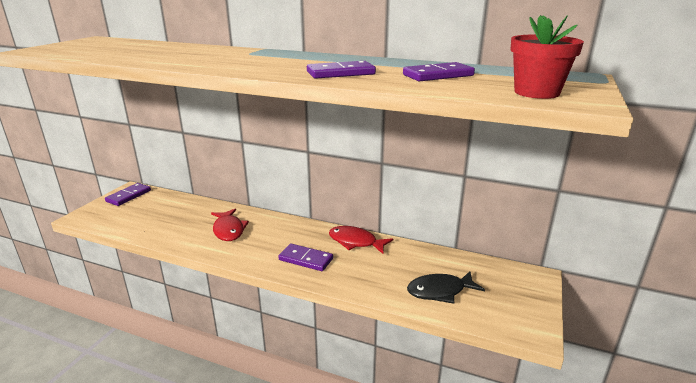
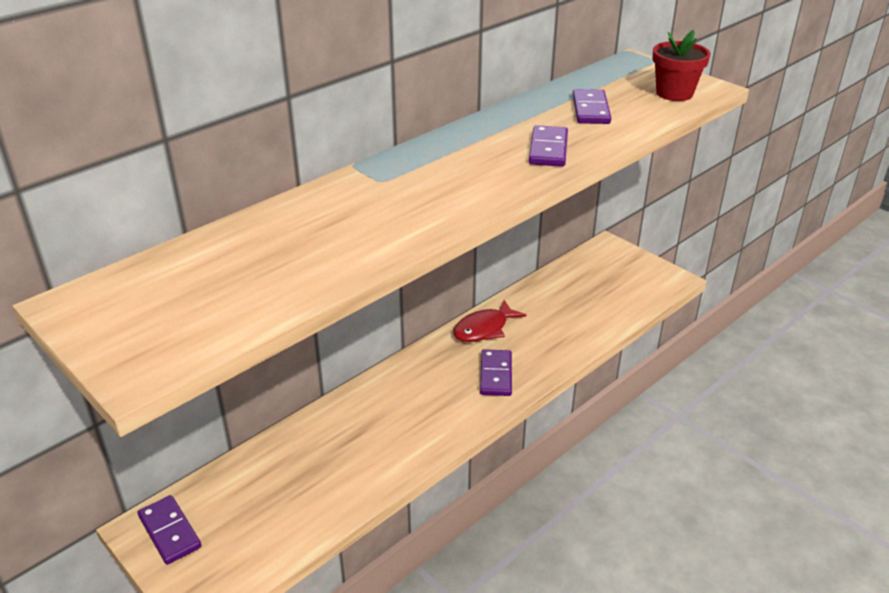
camera: 65 degrees left, 10 degrees up
(228, 230) = (382, 426): red fish -> none
(305, 259) = (496, 375): purple domino -> purple domino turned 45 degrees counterclockwise
(440, 291) = (600, 305): black fish -> none

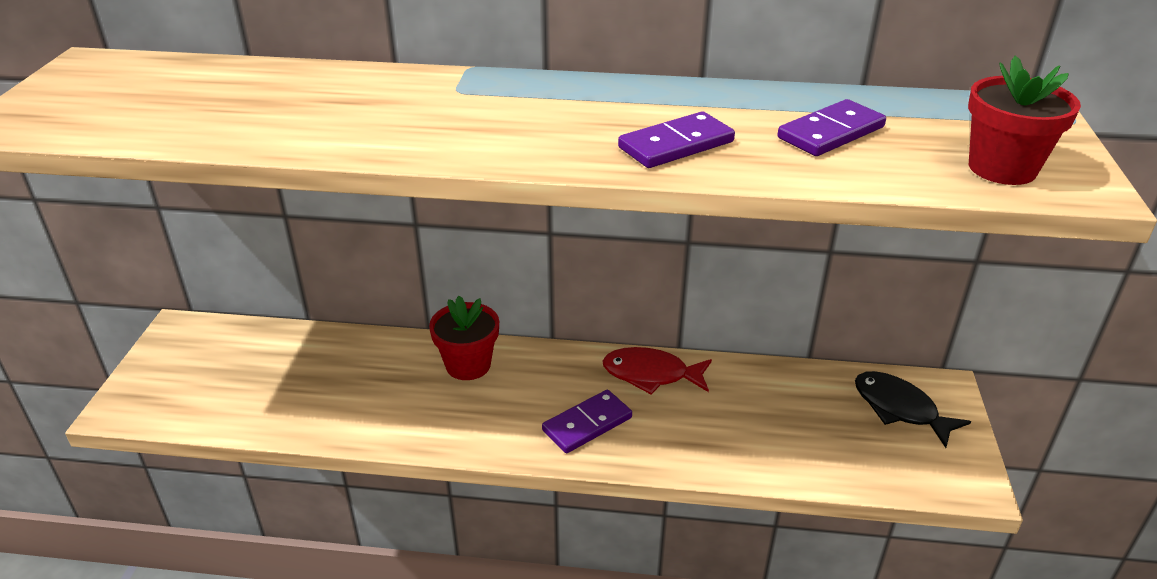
camera: 50 degrees right, 0 degrees up
(170, 531) = (185, 345): purple domino -> none
(384, 395) = (468, 365): none -> red flower pot
(606, 266) = (900, 409): none -> black fish

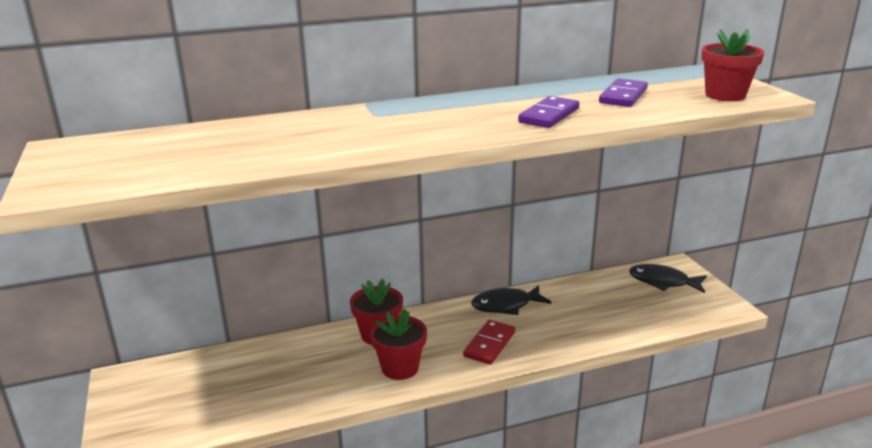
camera: 25 degrees left, 10 degrees down
(458, 419) = (400, 368): none -> red flower pot
(587, 424) = (489, 344): purple domino -> red domino
(651, 374) = (506, 305): red fish -> black fish

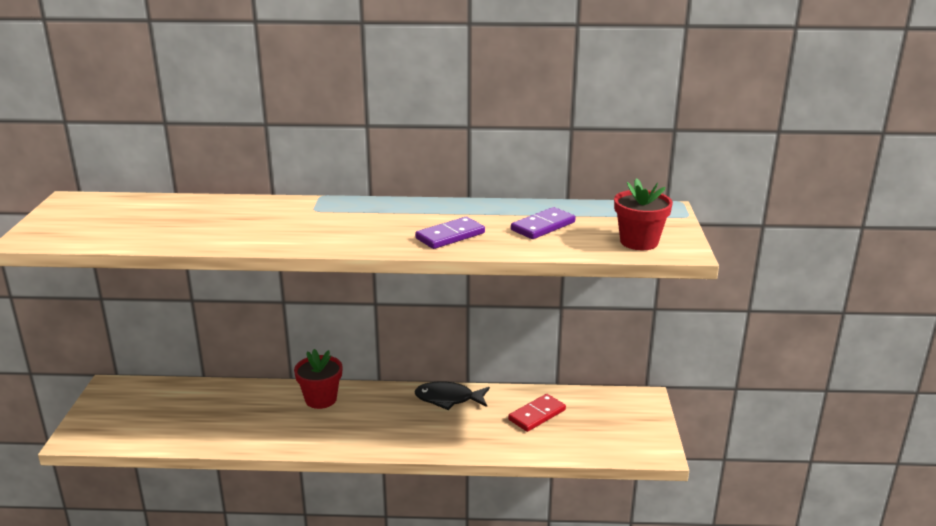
camera: 20 degrees right, 0 degrees up
(400, 368) = (316, 432): red flower pot -> none
(489, 344) = (405, 430): red domino -> red domino (537, 415)
(663, 282) = (615, 411): black fish -> none

